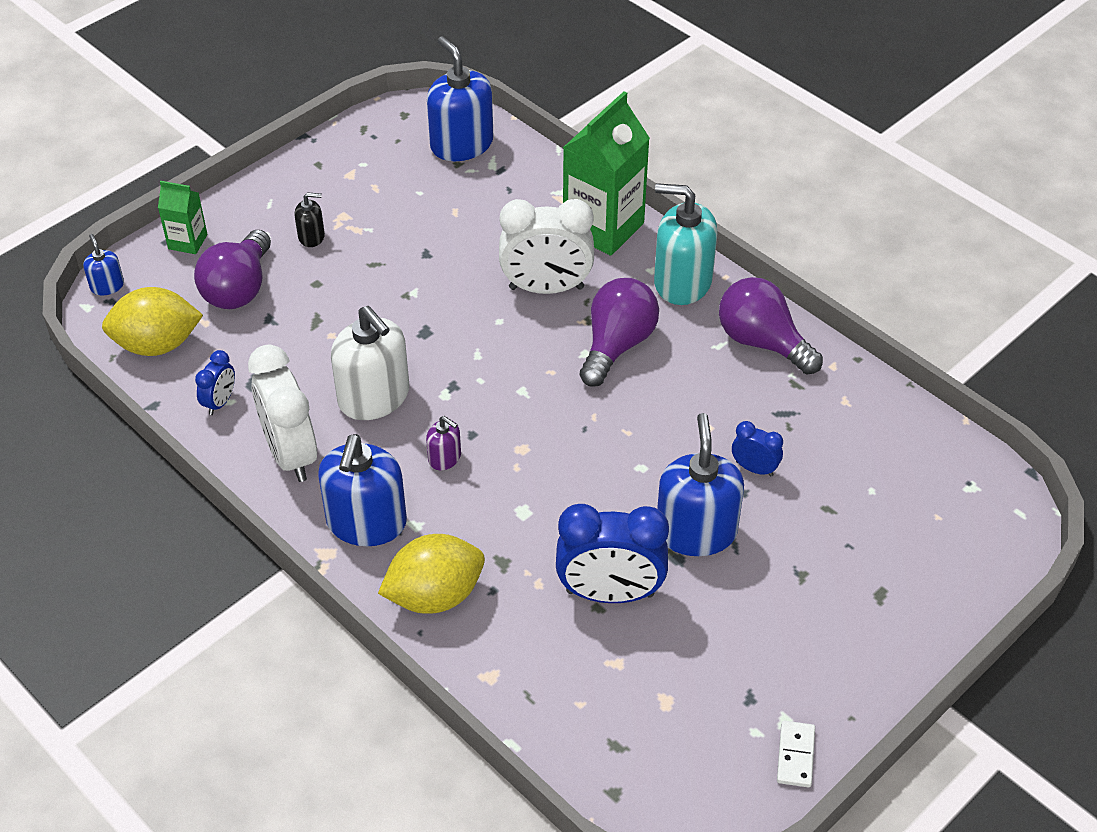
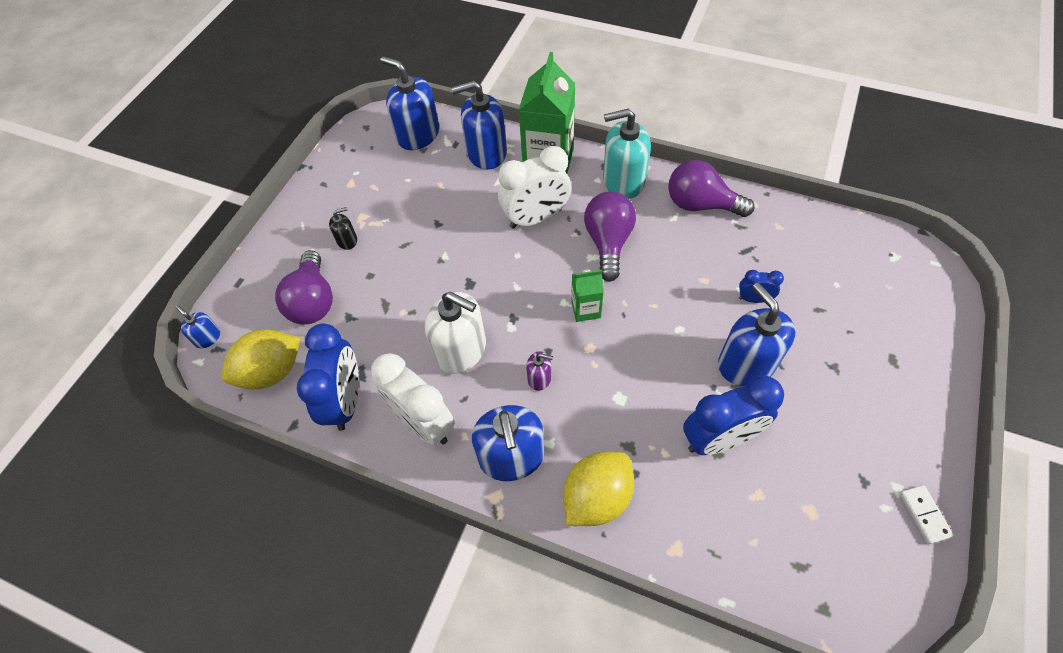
camera: 20 degrees left, 10 degrees up
(188, 242) = (254, 278): green carton -> green carton (586, 309)
(220, 402) = (346, 401): blue clock -> blue clock, size x2.04
(532, 193) = (486, 153): none -> blue soap dispenser

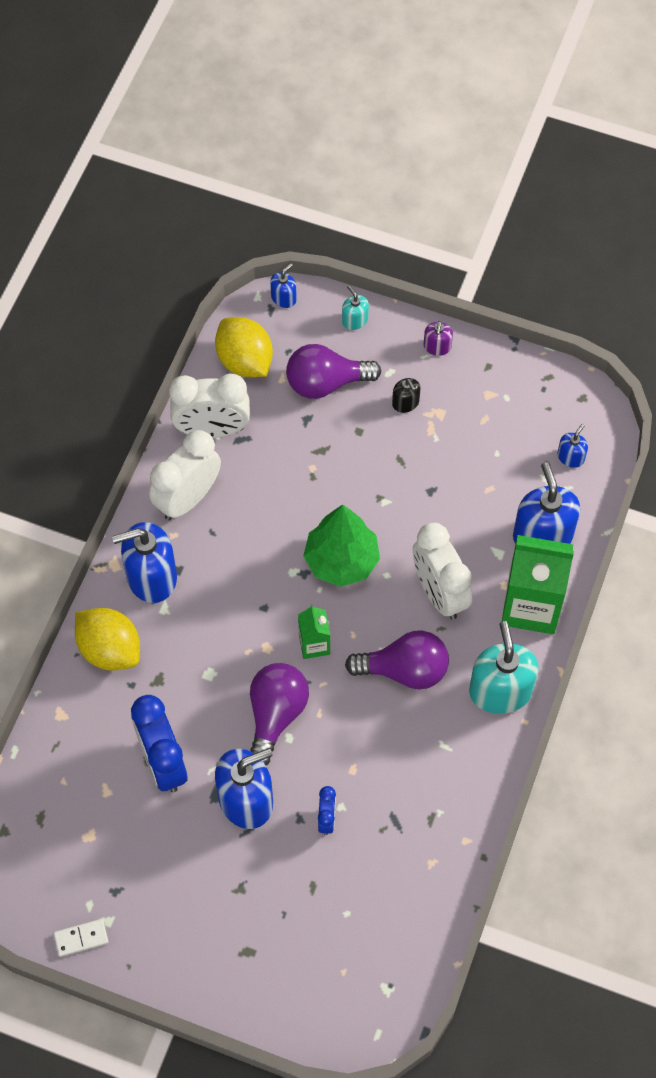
camera: 85 degrees right, 5 degrees up
(250, 278) = (355, 320): none -> turquoise soap dispenser
(346, 401) = (212, 429): blue clock -> white clock
(418, 135) = (571, 457): blue soap dispenser -> blue soap dispenser, size x0.48
(461, 350) = (266, 526): white soap dispenser -> none
(501, 288) = (341, 560): none -> green tree
(539, 378) = (233, 600): purple soap dispenser -> purple soap dispenser (437, 346)
(700, 204) = (464, 777): purple light bulb -> purple light bulb (275, 715)

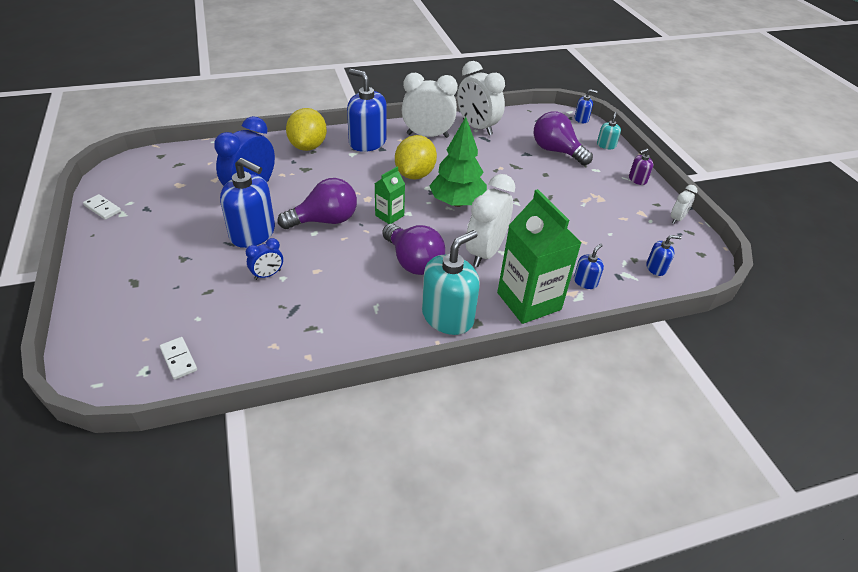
camera: 50 degrees right, 20 degrees down
(245, 361) = (529, 122): yellow lemon -> yellow lemon (415, 174)
(392, 953) = (178, 359): none -> white domino
(405, 403) = (587, 183): black soap dispenser -> none
(522, 370) = (677, 219): none -> white clock
(542, 535) = (585, 281): blue soap dispenser -> blue soap dispenser, size x0.48

